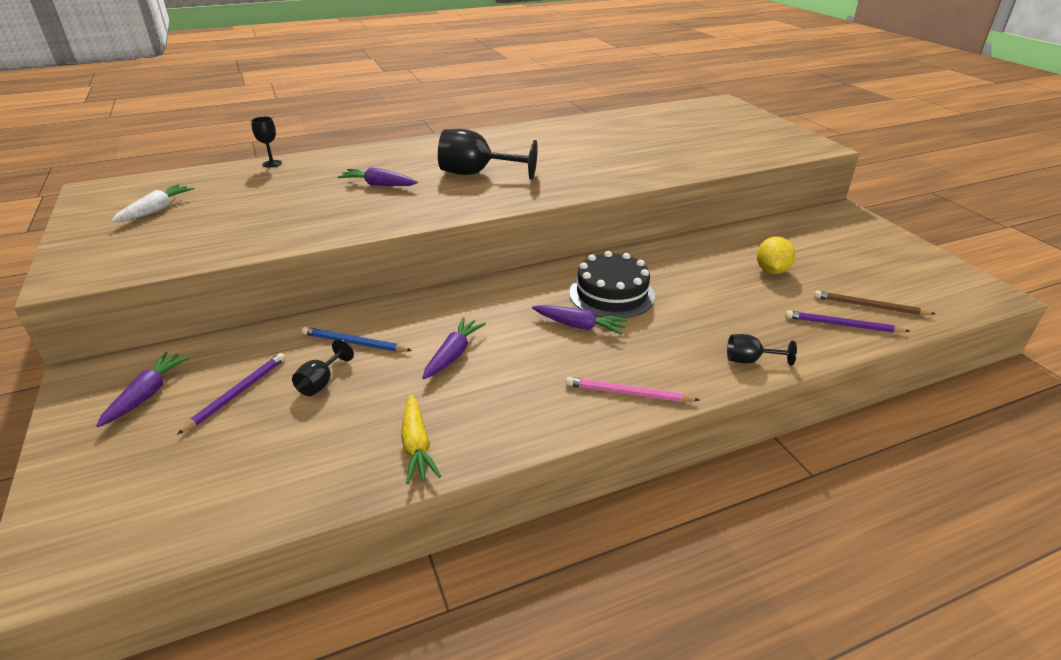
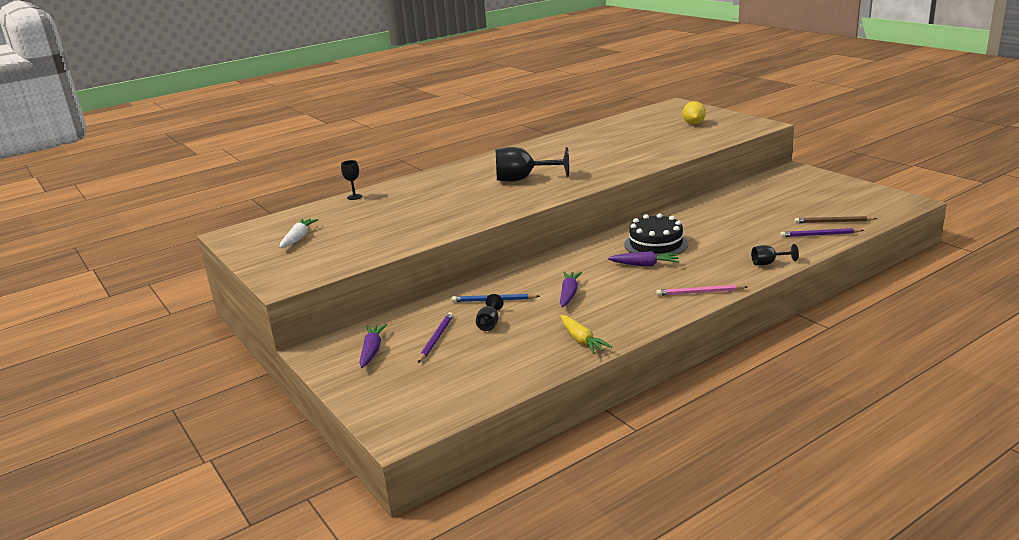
camera: 10 degrees left, 10 degrees down
(379, 185) = (455, 197): purple carrot -> none
(771, 271) = (759, 213): yellow lemon -> yellow lemon (693, 124)

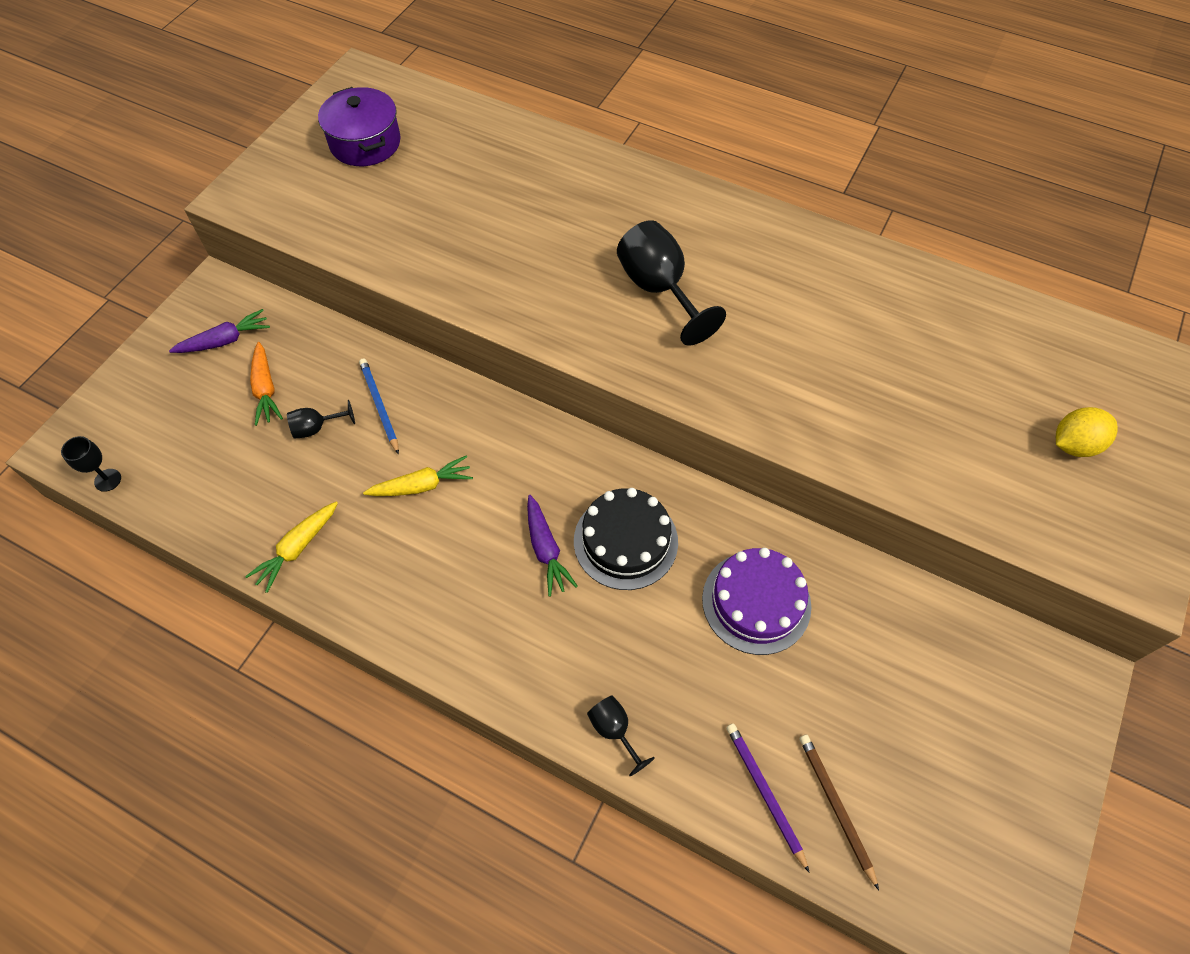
camera: 60 degrees right, 35 degrees up
(298, 238) = (365, 143): white carrot -> purple pot
(354, 197) = (516, 129): black goblet -> black goblet (108, 480)
(436, 339) = (265, 389): purple pencil -> orange carrot
(569, 294) = (422, 486): purple carrot -> yellow carrot
(700, 292) = (476, 654): pink pencil -> none
(715, 220) = (756, 602): none -> purple cake

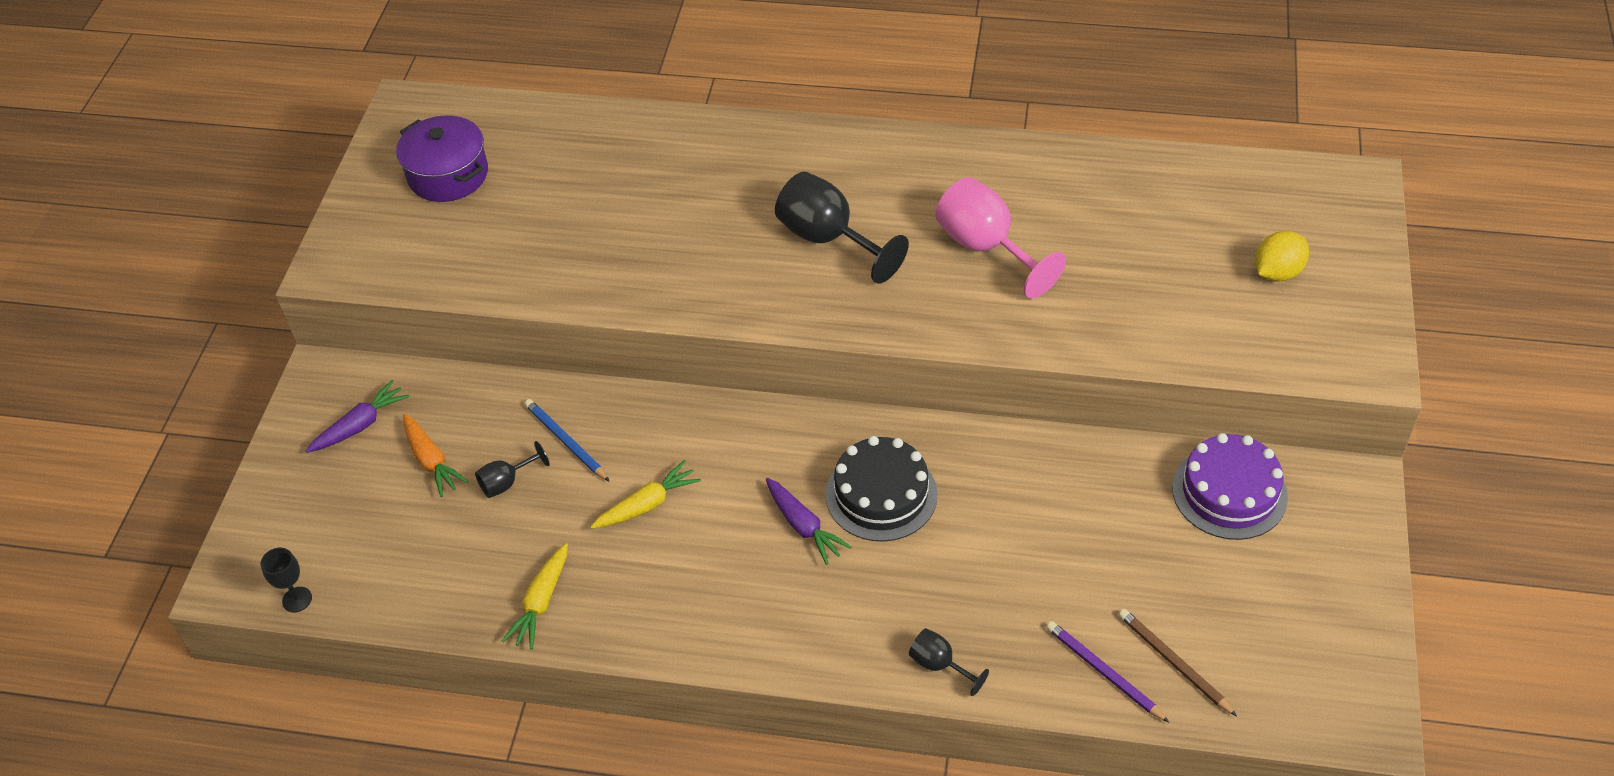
camera: 15 degrees left, 10 degrees down
(756, 602) = (1032, 511): purple cake -> purple cake (1229, 492)
(799, 339) = (986, 248): none -> pink goblet

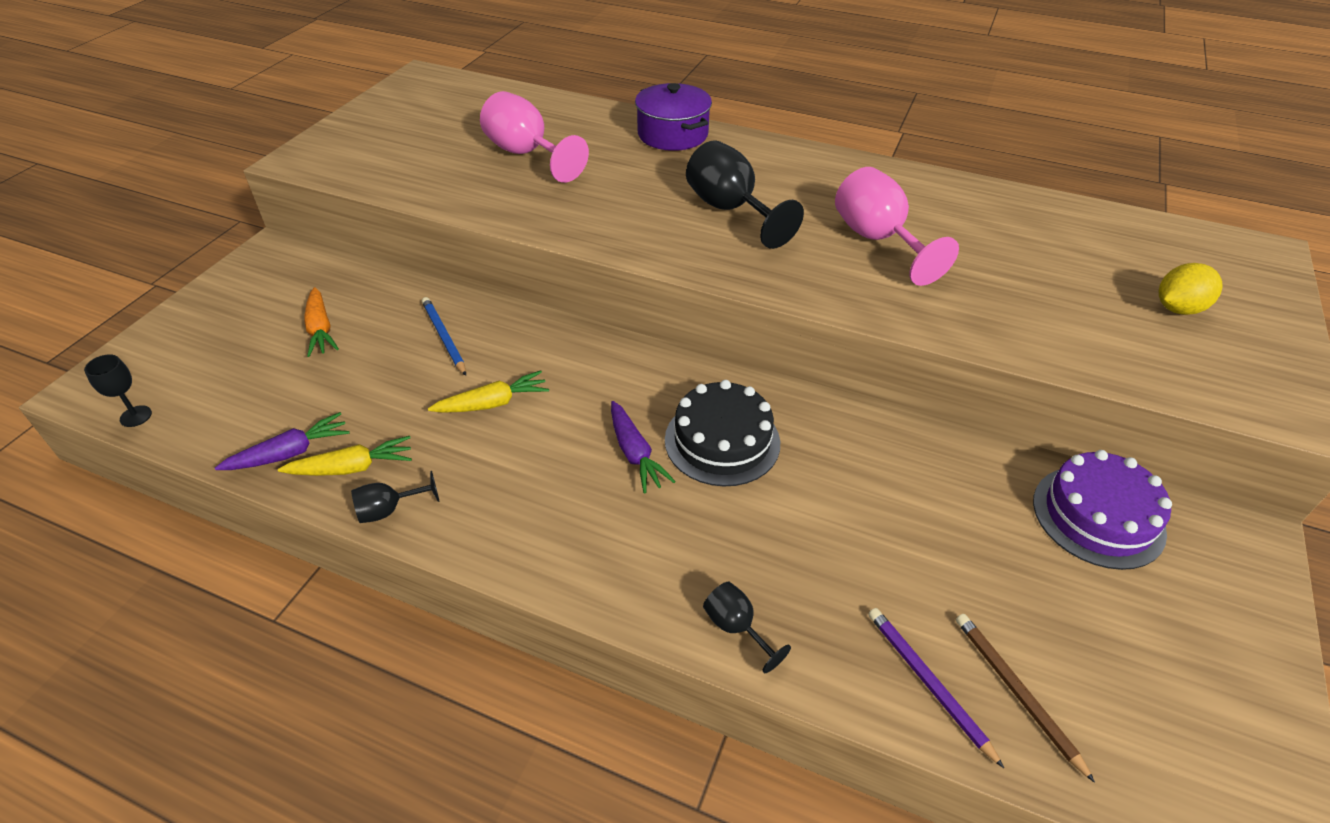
camera: 10 degrees right, 5 degrees down
(360, 425) = (278, 292): purple carrot -> purple carrot (289, 453)
(448, 175) = (428, 119): purple pot -> purple pot (672, 134)
(507, 482) = (376, 359): black goblet -> black goblet (389, 510)
(541, 602) = (352, 468): yellow carrot -> yellow carrot turned 135 degrees counterclockwise
(584, 205) = (527, 154): none -> pink goblet

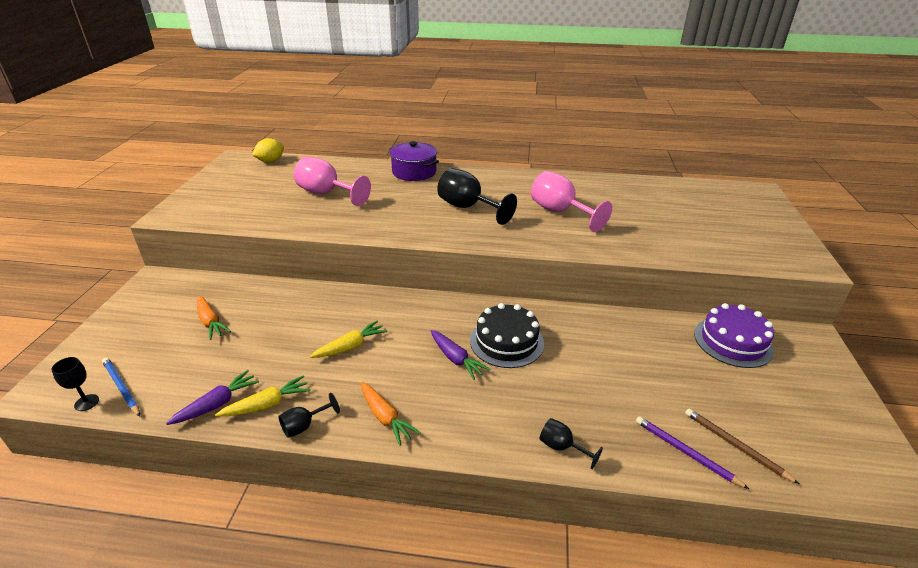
camera: 15 degrees left, 10 degrees down
(444, 337) = (301, 313): blue pencil -> blue pencil (121, 387)
(501, 522) = (385, 417): none -> orange carrot
(1178, 309) = (732, 223): yellow lemon -> yellow lemon (270, 161)

